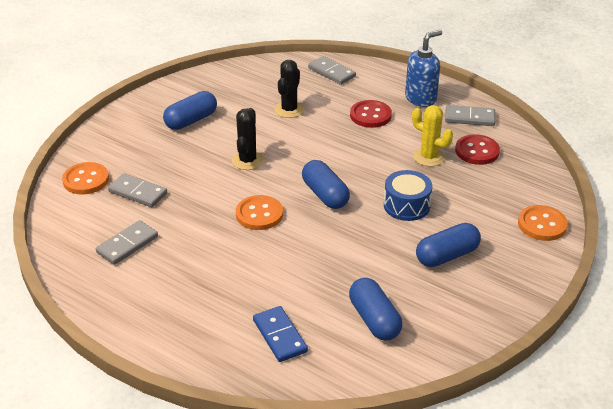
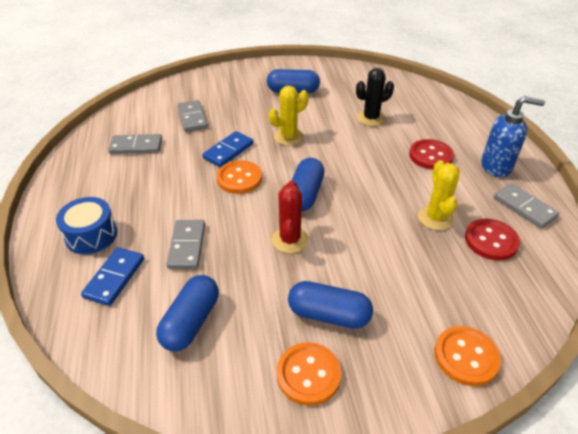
camera: 45 degrees right, 5 degrees up
(86, 180) = (178, 94): orange button -> orange button (308, 374)
(216, 200) = (228, 151): none -> blue domino
(247, 161) = (288, 137): black cactus -> yellow cactus
(332, 72) = (444, 108): grey domino -> grey domino (187, 246)
(360, 230) = (290, 240): none -> red cactus
(406, 205) = (357, 246): blue drum -> blue drum (91, 235)

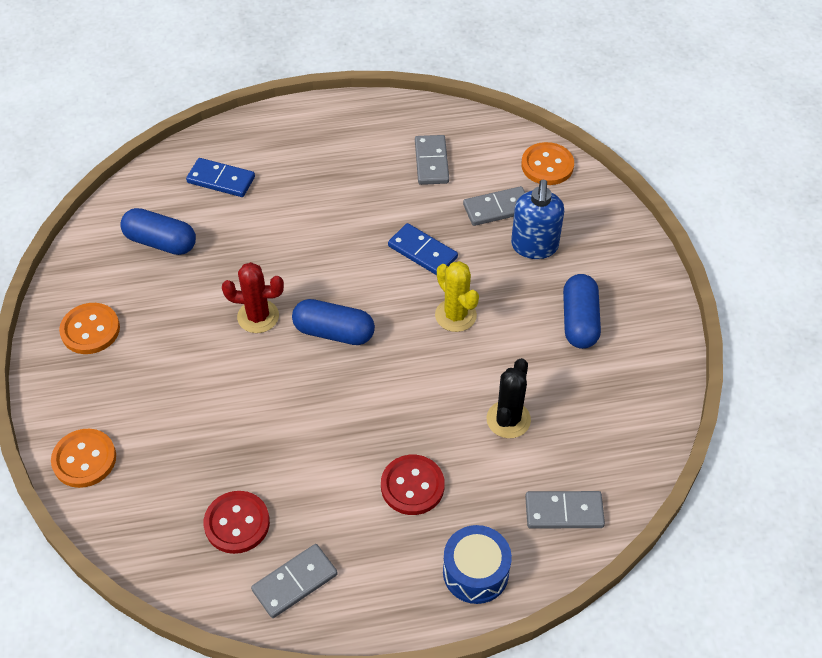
camera: 90 degrees right, 10 degrees up
(91, 235) = (280, 152): blue drum -> blue drum (475, 572)
(187, 246) = (257, 229): grey domino -> grey domino (564, 512)
(239, 178) = (366, 266): orange button -> orange button (547, 165)
(328, 314) = (152, 348): blue capsule -> none
(371, 118) = (508, 419): black cactus -> black cactus turned 45 degrees clockwise
(435, 218) = (282, 468): yellow cactus -> none
(496, 166) = (386, 571): blue soap dispenser -> blue soap dispenser (534, 246)

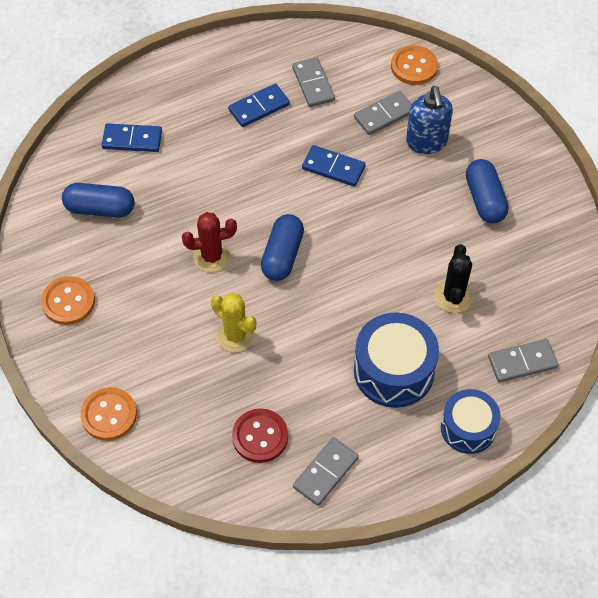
camera: 15 degrees left, 5 degrees up
(334, 332) = (282, 255): blue capsule -> blue capsule turned 75 degrees counterclockwise
(365, 174) = (259, 107): none -> blue domino
(412, 486) = (394, 371): red button -> blue drum
(455, 315) = (380, 218): yellow cactus -> yellow cactus (235, 336)

